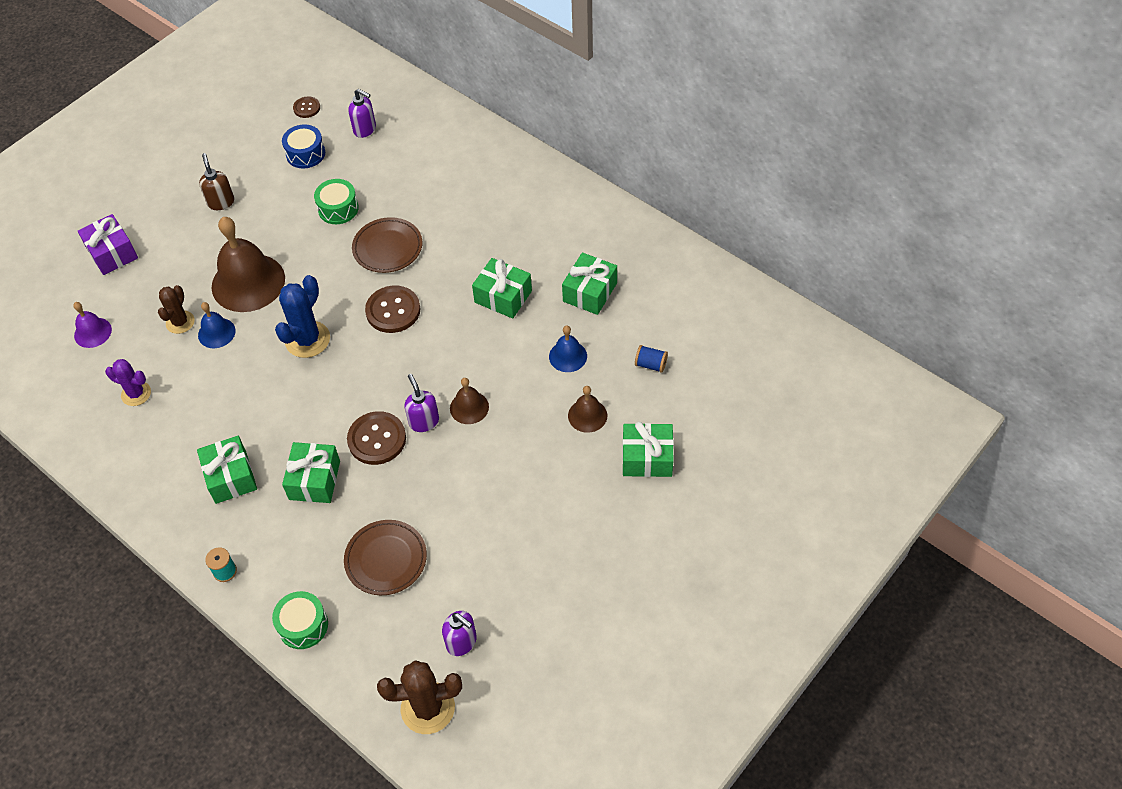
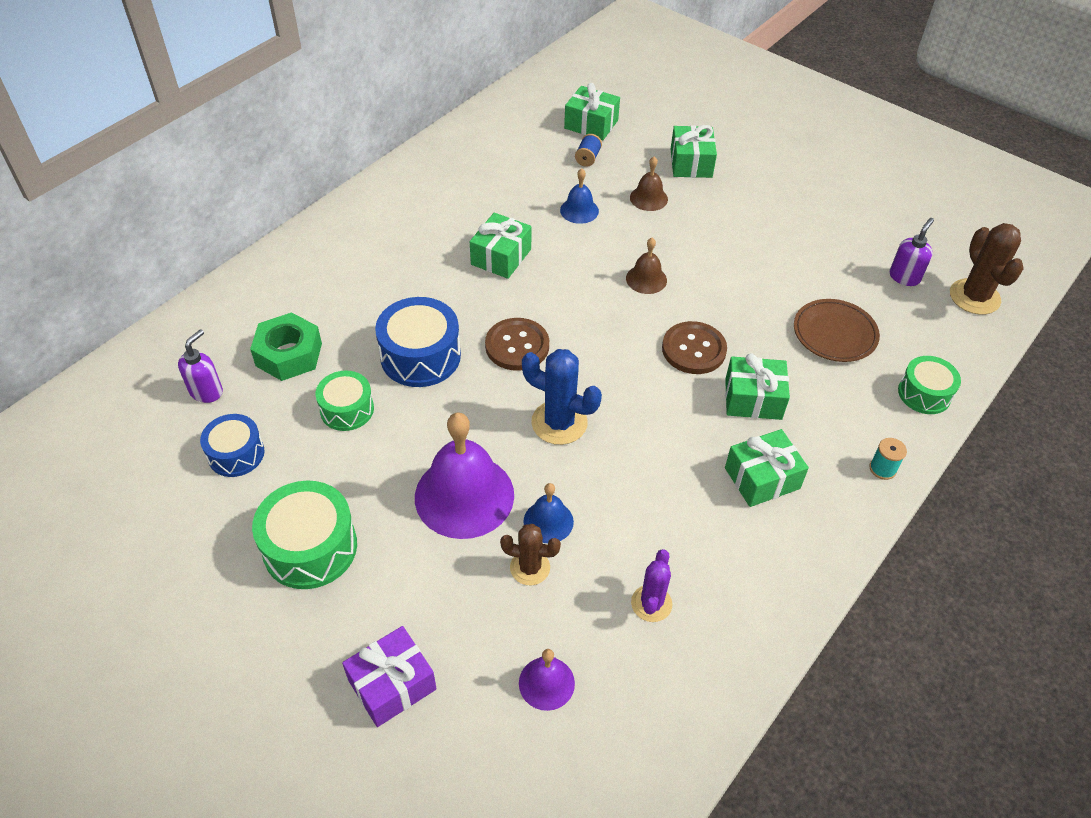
camera: 95 degrees left, 5 degrees down
(221, 202) = (310, 547): brown soap dispenser -> green drum
(248, 282) = (464, 495): brown bell -> purple bell
(307, 108) = (142, 461): brown button -> none
(388, 248) = (420, 356): brown plate -> blue drum
(397, 169) = (289, 354): none -> green nut
(424, 421) = (667, 313): purple soap dispenser -> none
(590, 292) = (498, 195): green gift -> green gift (591, 124)

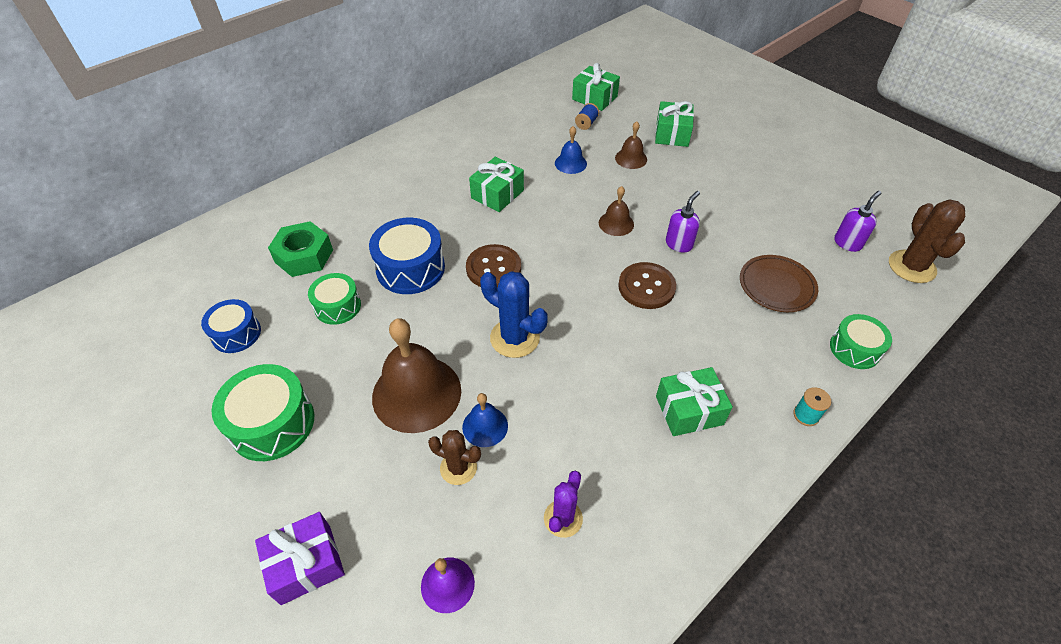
camera: 10 degrees right, 0 degrees up
(207, 391) = (229, 279): purple soap dispenser -> purple soap dispenser (679, 244)
(464, 495) = (416, 393): purple bell -> brown bell
(753, 399) = (692, 336): green gift -> none

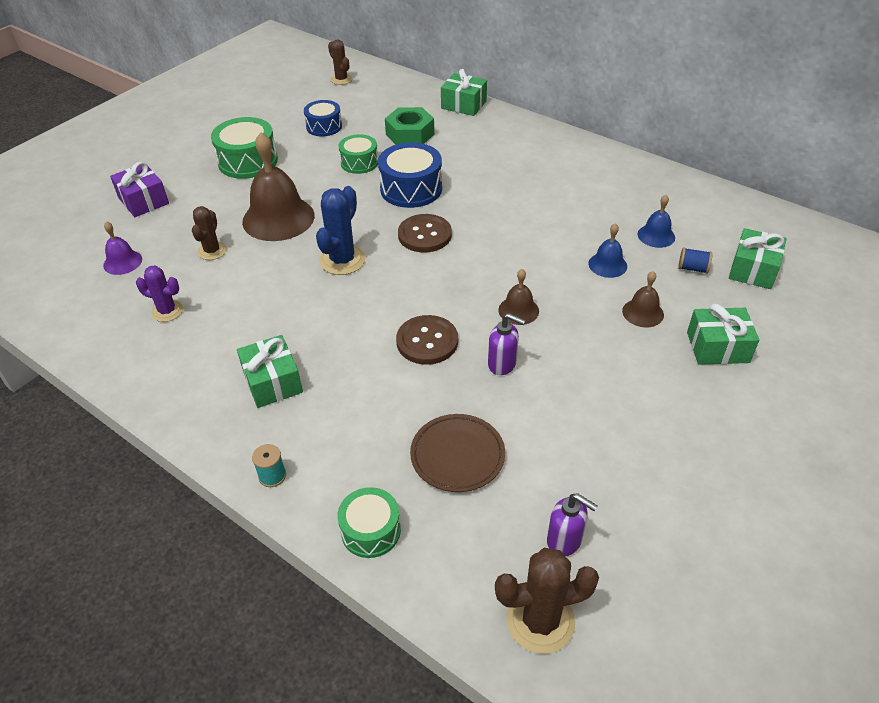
camera: 80 degrees right, 5 degrees down
(128, 306) = (341, 79): none -> brown cactus
(485, 426) = (249, 258): blue bell -> blue bell (656, 235)
(497, 194) = (530, 221): green gift -> green gift (463, 105)

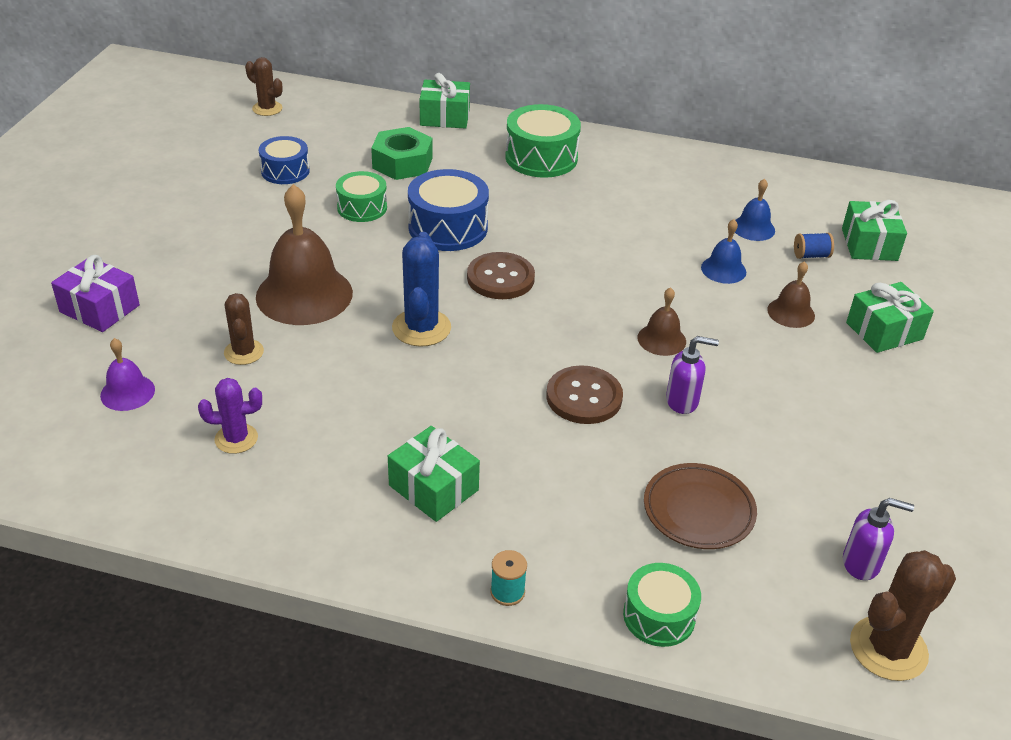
camera: 25 degrees left, 5 degrees down
(248, 161) = (212, 232): green drum -> green drum (541, 157)

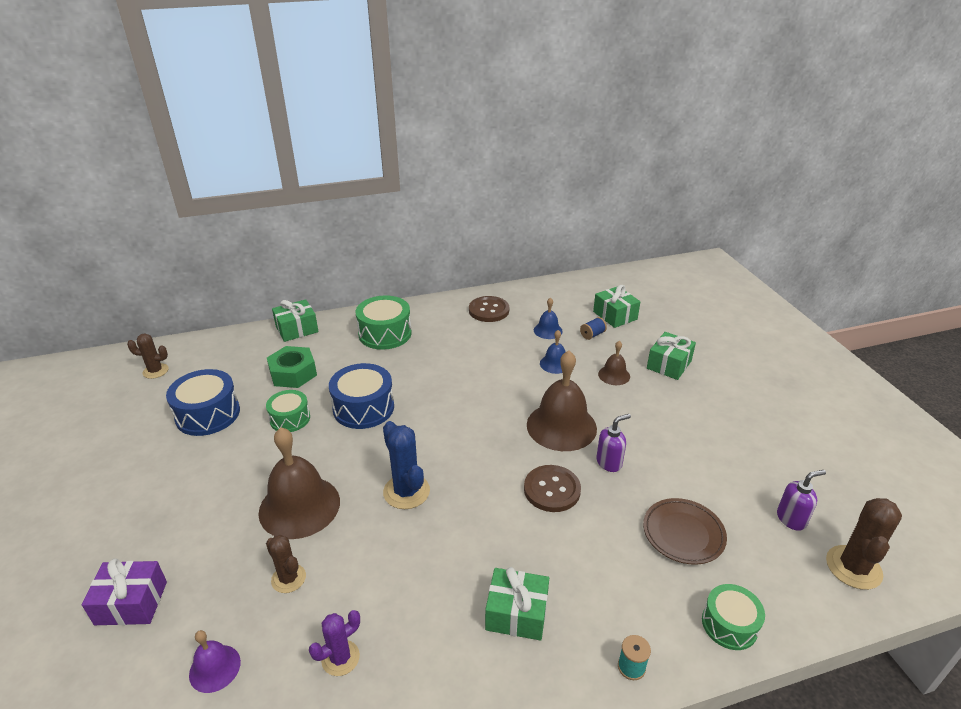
camera: 30 degrees left, 5 degrees down
(285, 171) = (208, 414): blue drum -> blue drum, size x1.57
(500, 278) = (429, 429): brown button -> brown button (489, 310)
(661, 339) = (561, 426): brown bell -> brown bell, size x2.02

